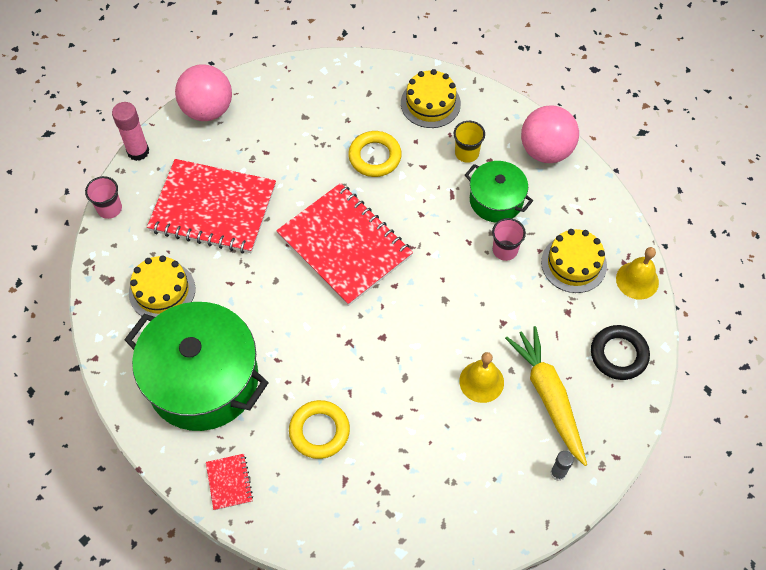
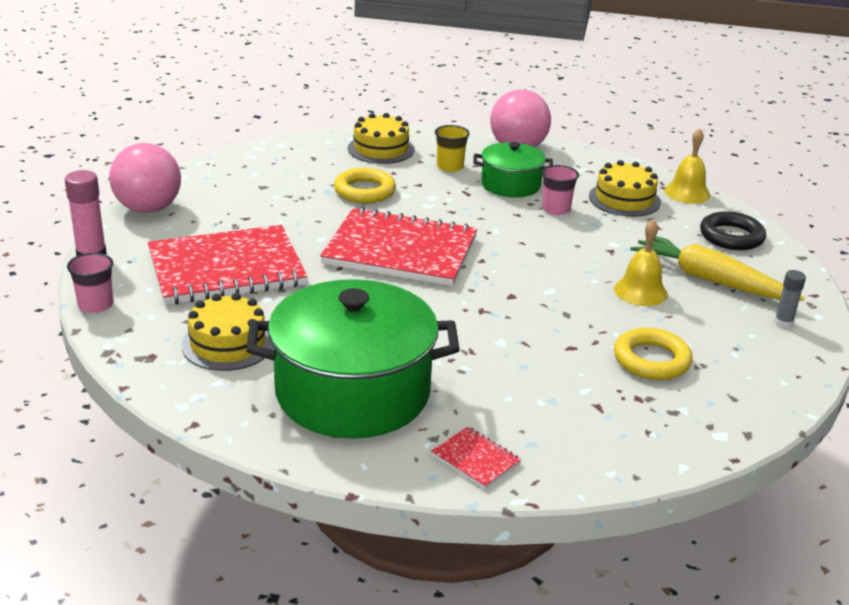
camera: 35 degrees left, 30 degrees down
(319, 431) = (528, 381): yellow ring -> yellow ring (651, 360)

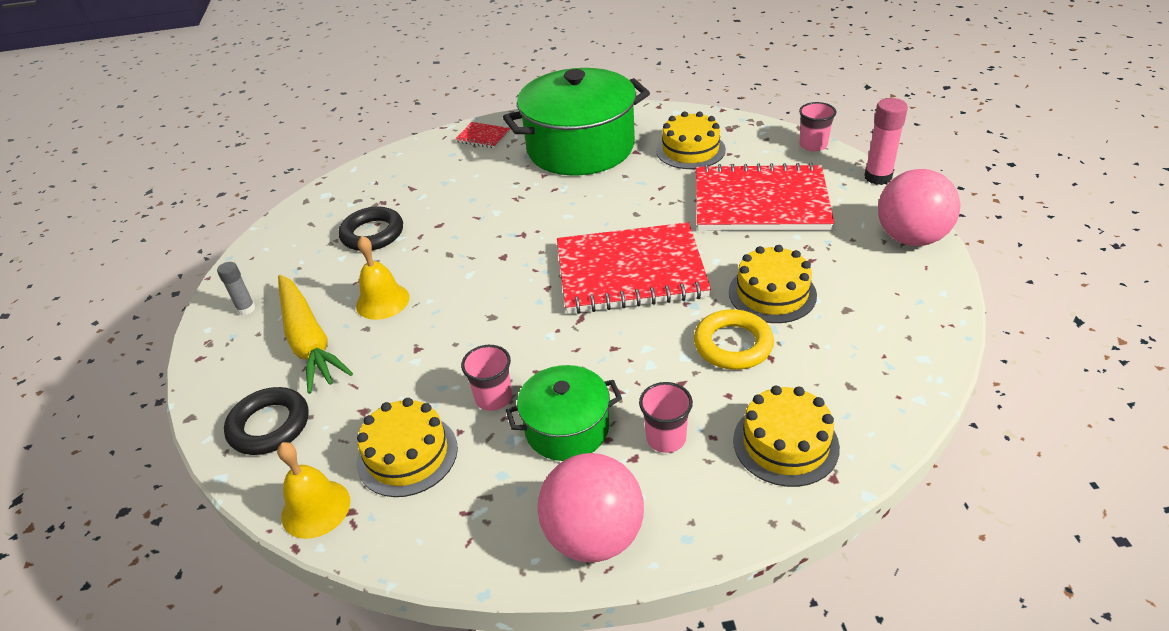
camera: 165 degrees right, 10 degrees up
(226, 269) = (760, 202): red notebook -> red notebook turned 45 degrees clockwise
(303, 208) = (772, 293): none -> yellow cake
(450, 167) = (666, 438): yellow cup -> pink cup
(651, 360) = (372, 234): yellow ring -> black ring
(710, 280) = (308, 341): yellow carrot -> yellow carrot turned 45 degrees clockwise

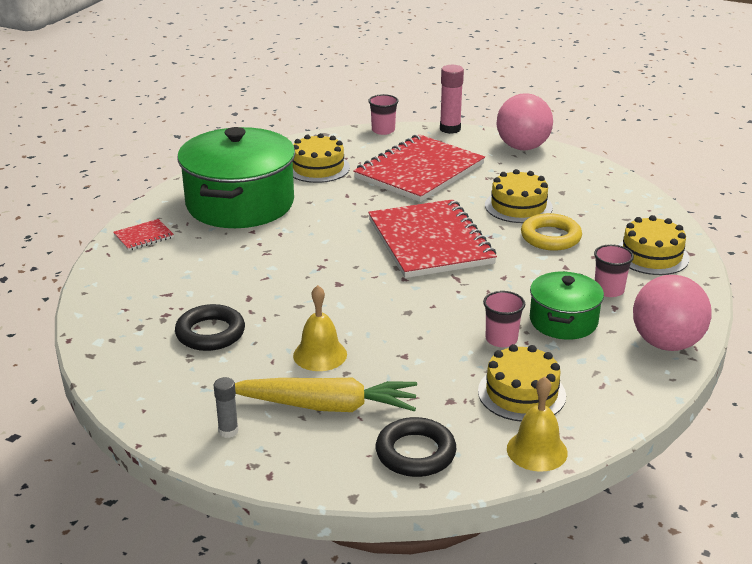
camera: 60 degrees left, 10 degrees down
(630, 271) = (430, 242): red notebook -> red notebook turned 45 degrees counterclockwise

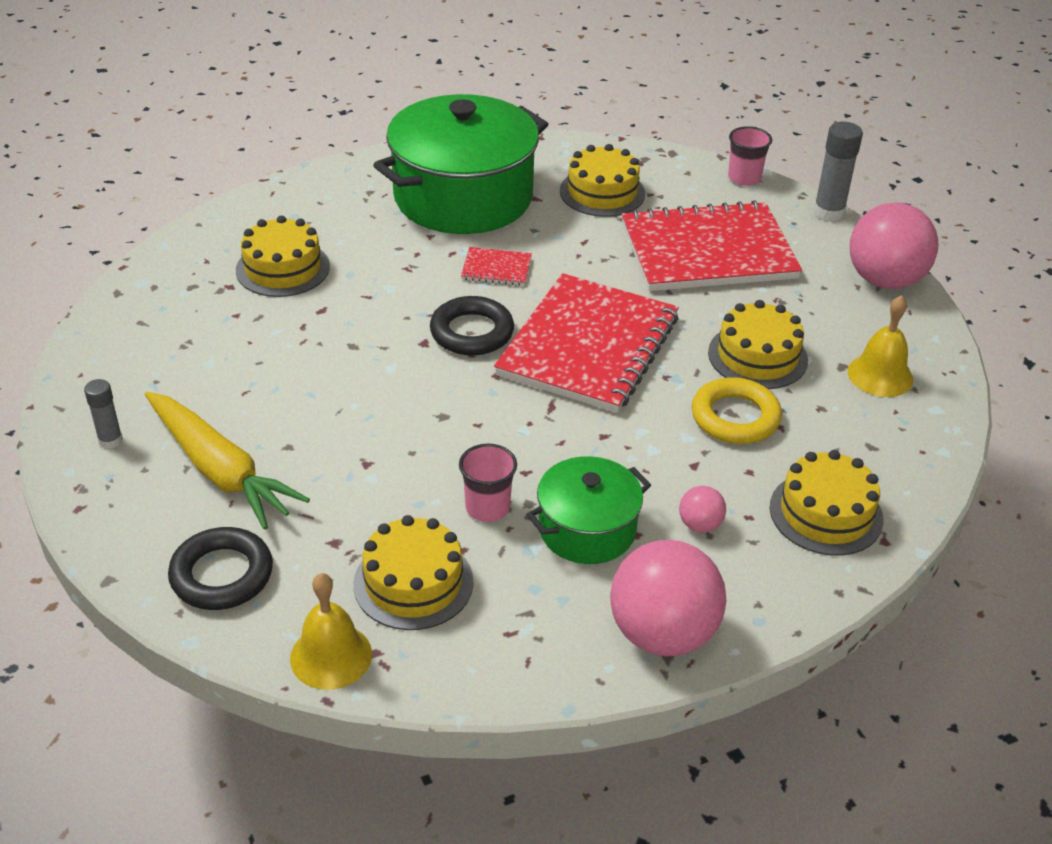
camera: 40 degrees right, 10 degrees up
(143, 236) = (326, 189): red notebook -> red notebook (496, 268)
(186, 289) = (283, 268): none -> yellow cake
(210, 333) = (236, 329): black ring -> black ring (472, 332)
(320, 355) = (293, 412): yellow bell -> yellow bell (880, 375)
(450, 129) = (828, 212): pink glue stick -> grey glue stick
(609, 290) = (700, 525): pink cup -> pink ball

